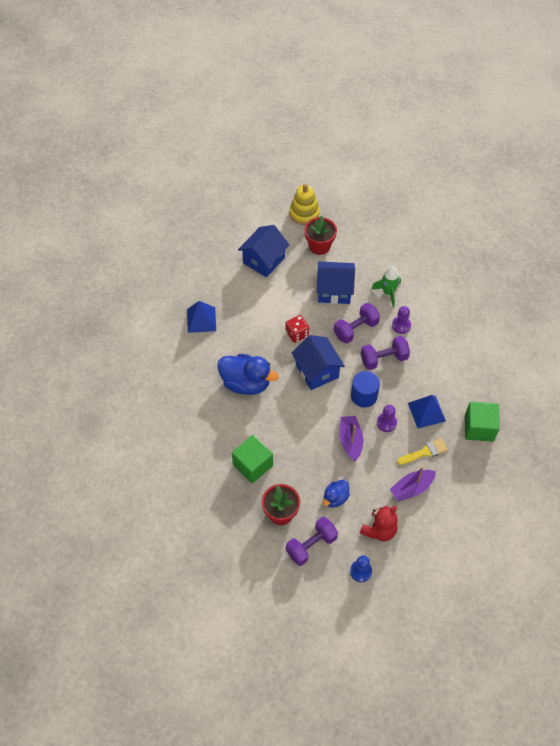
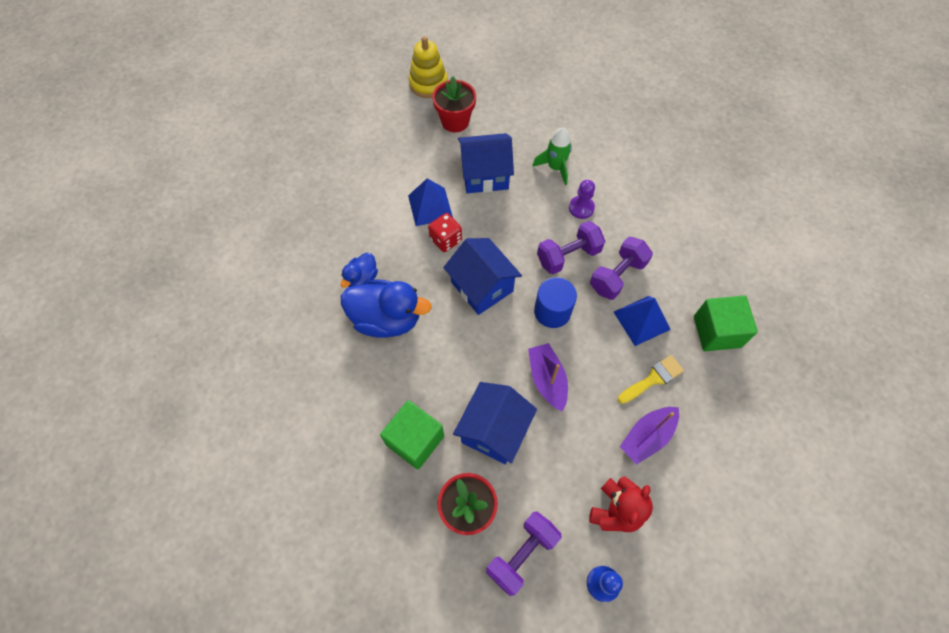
camera: 10 degrees left, 5 degrees up
(201, 319) = (312, 240): blue pyramid -> blue pyramid (430, 206)
(264, 260) = (386, 149): blue house -> blue house (494, 430)
(335, 498) = (542, 471): blue duck -> blue duck (362, 279)
(355, 329) = (523, 222): purple dumbbell -> purple dumbbell (617, 276)
(386, 423) = (591, 345): purple pawn -> none

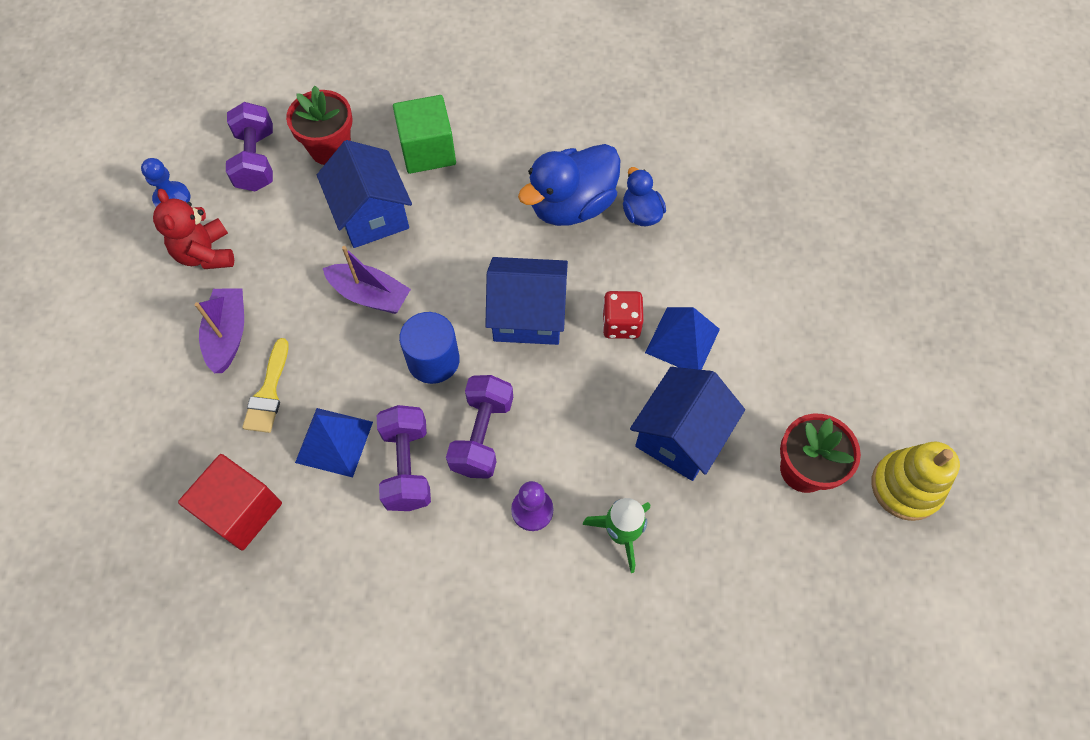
camera: 130 degrees right, 0 degrees up
(717, 331) = (241, 511): green cube -> red cube

